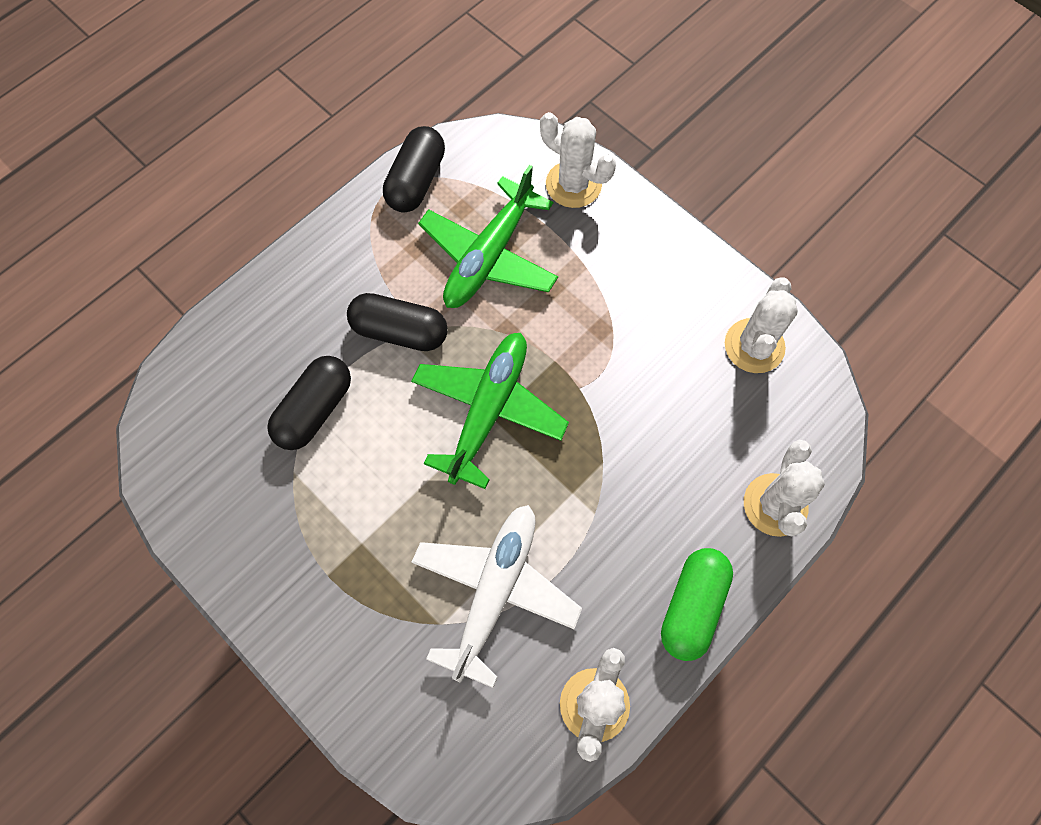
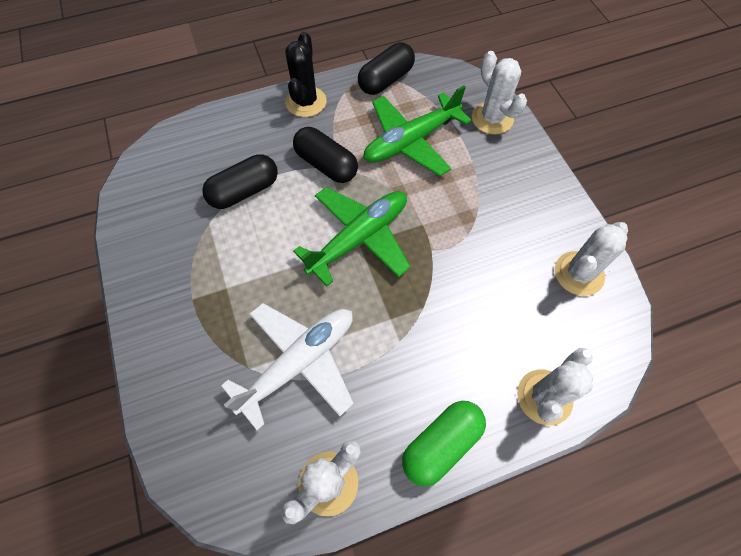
camera: 25 degrees right, 5 degrees down
(328, 254) = (306, 102): none -> black cactus

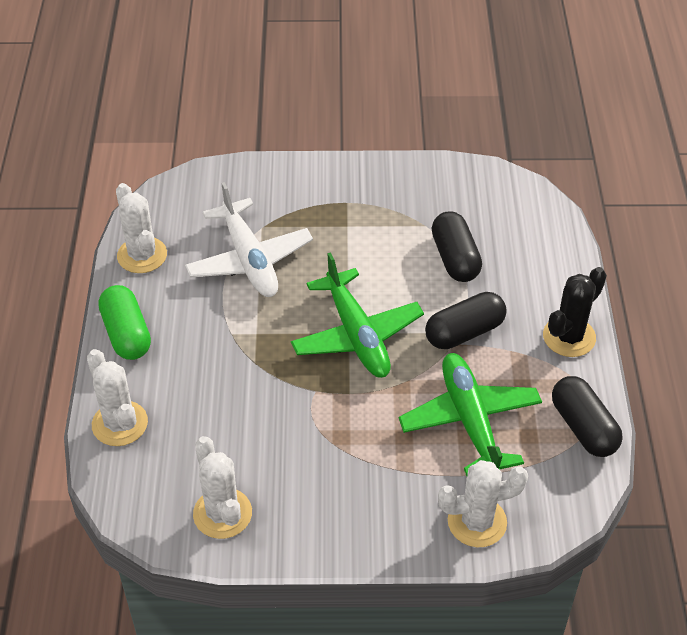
camera: 110 degrees right, 15 degrees down
(306, 102) = (569, 337): black cactus -> black cactus turned 75 degrees counterclockwise

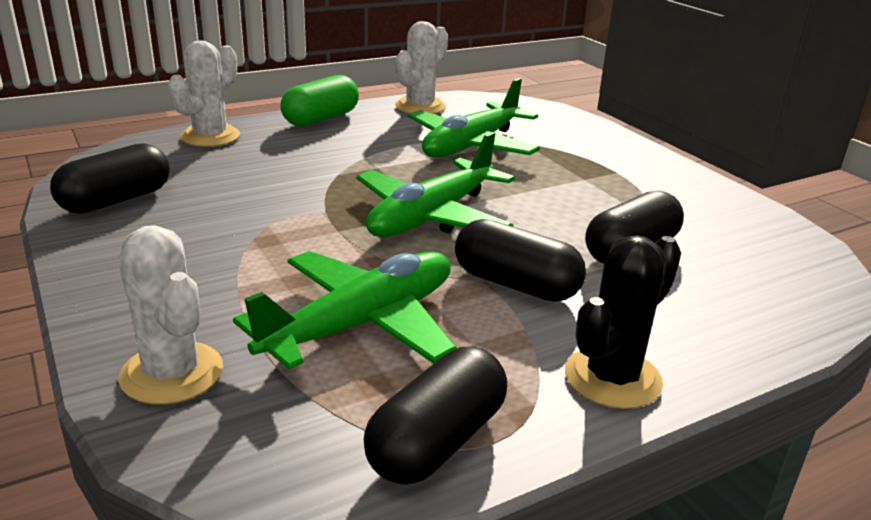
camera: 60 degrees right, 20 degrees down
(222, 513) = (116, 200): white cactus -> black capsule
(249, 260) = (471, 146): white plane -> green plane
(569, 337) = (612, 378): black cactus -> black cactus turned 60 degrees counterclockwise

